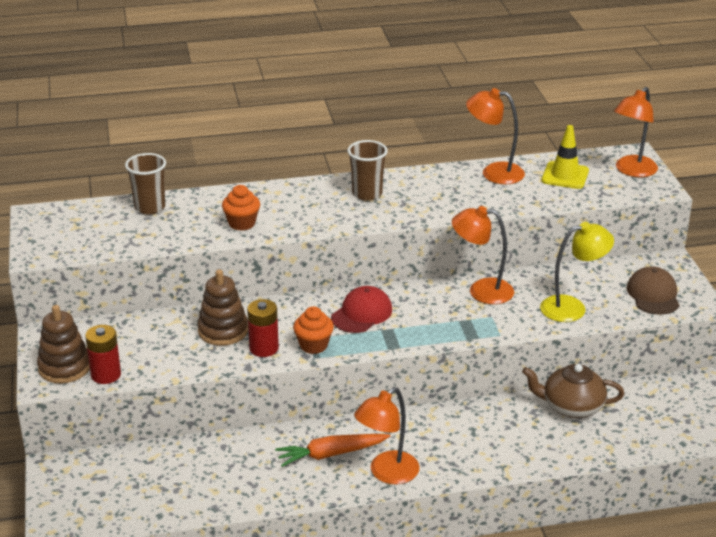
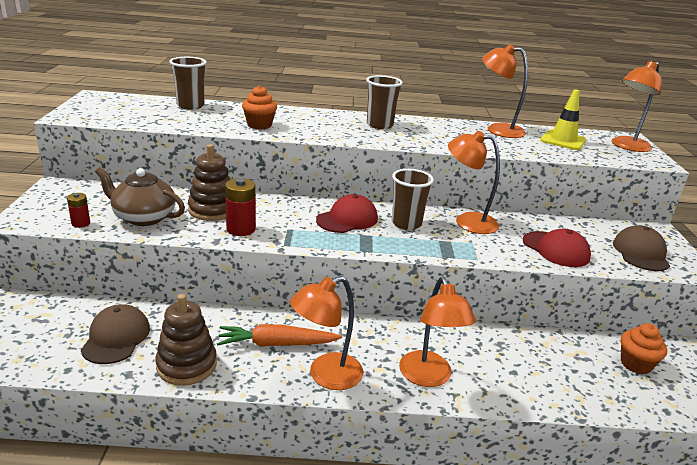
camera: 10 degrees right, 5 degrees down
(64, 367) = (50, 211): brown stacking toy -> brown stacking toy (187, 365)
(106, 375) = (81, 223): red battery -> red battery, size x0.59
(182, 479) = (116, 337): none -> brown cap
(313, 345) = (289, 235): orange cupcake -> orange cupcake (635, 364)
(422, 306) = (406, 223): none -> brown cup
(476, 456) = (428, 377): none -> orange lamp
(571, 407) = (541, 347): brown teapot -> brown teapot (143, 217)
(572, 307) = (555, 249): yellow lamp -> red cap

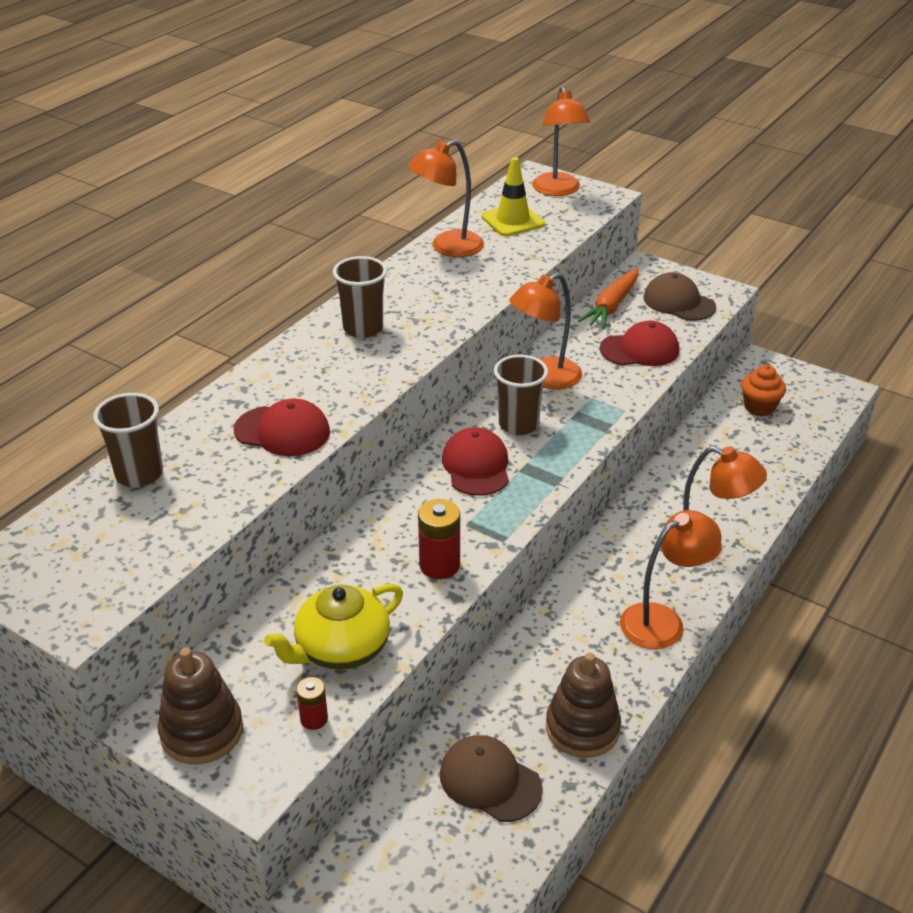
camera: 55 degrees left, 10 degrees up
(143, 217) = (341, 649): brown teapot -> yellow teapot
(212, 210) = (367, 575): brown stacking toy -> brown stacking toy (202, 731)
(259, 125) = (282, 431): orange cupcake -> red cap
(276, 344) = (588, 639): orange carrot -> orange carrot (611, 306)
(326, 376) = (662, 620): orange lamp -> orange lamp turned 120 degrees counterclockwise

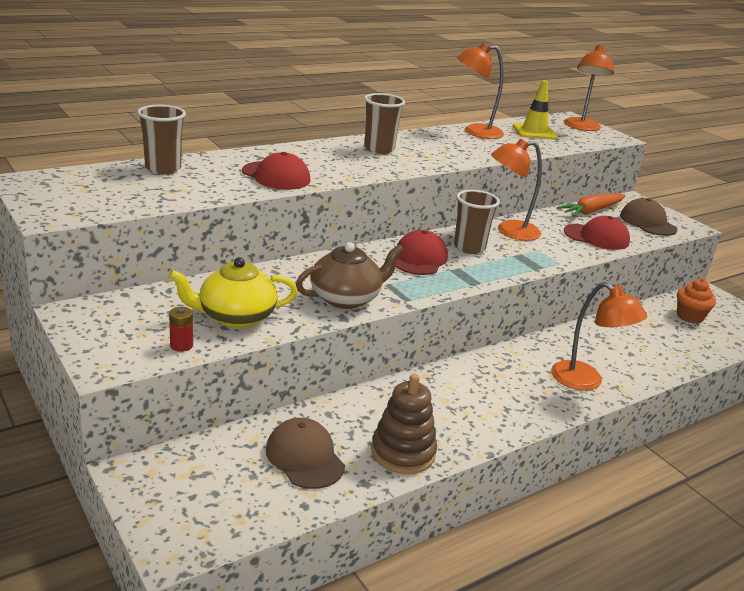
camera: 20 degrees right, 10 degrees down
(202, 731) = (100, 326): brown stacking toy -> none
(439, 565) = (346, 298): red battery -> brown teapot
(662, 620) = (518, 412): orange lamp -> none

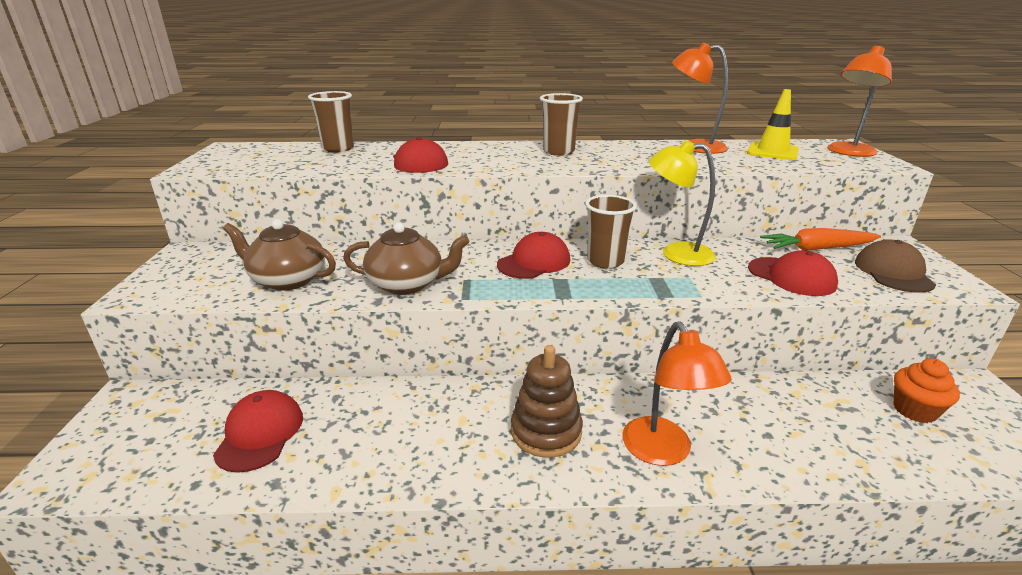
camera: 35 degrees right, 0 degrees up
(181, 345) = (209, 293): red battery -> none
(235, 317) = (288, 280): yellow teapot -> brown teapot
(305, 457) = (260, 433): brown cap -> red cap
(403, 452) = (351, 463): brown stacking toy -> brown stacking toy (546, 431)
(509, 231) = (676, 253): orange lamp -> yellow lamp

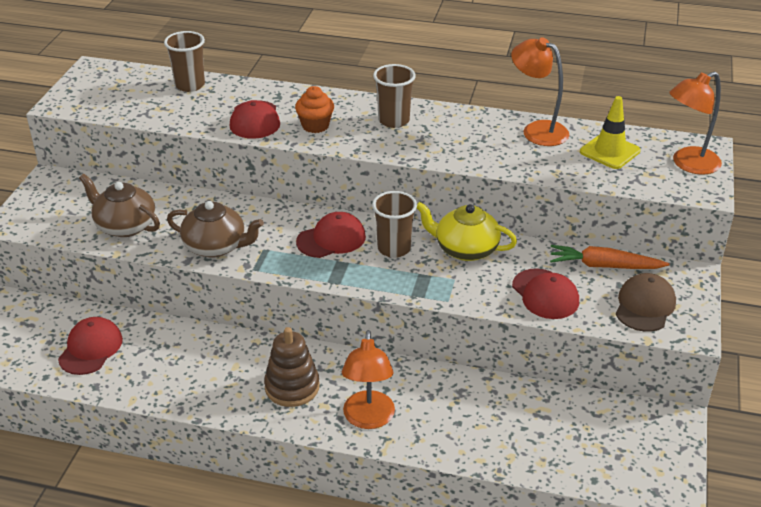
camera: 15 degrees right, 10 degrees up
(676, 253) = (465, 249): yellow lamp -> yellow teapot
(914, 410) = (596, 428): orange cupcake -> orange cupcake (315, 126)

